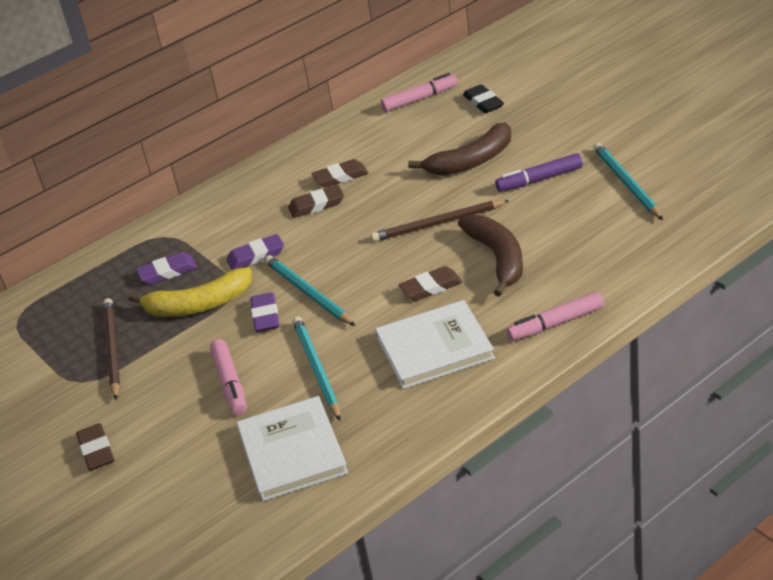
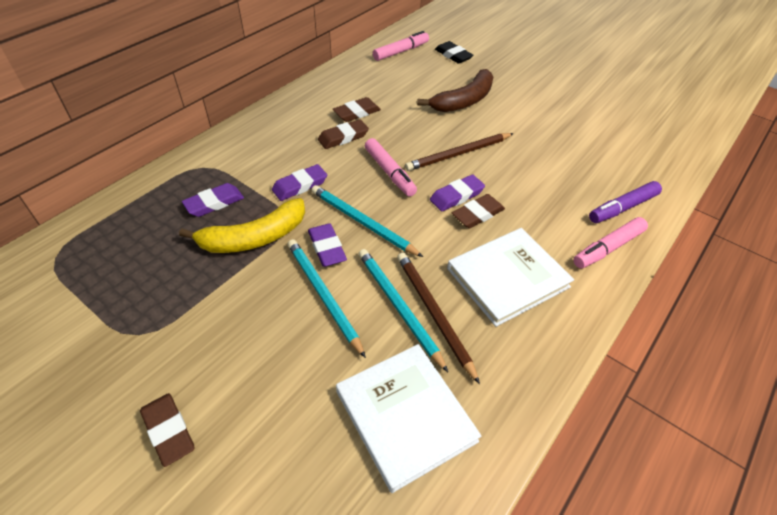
camera: 20 degrees left, 10 degrees up
(112, 349) = (169, 292): brown pencil -> brown pencil (433, 313)
(230, 383) = (310, 328): pink marker -> pink marker (389, 172)
(416, 268) = (456, 196): none -> purple eraser
(498, 258) = (525, 185): brown banana -> none
(539, 179) = (527, 116): purple marker -> purple marker (622, 208)
(626, 183) = (598, 119): turquoise pencil -> turquoise pencil (323, 295)

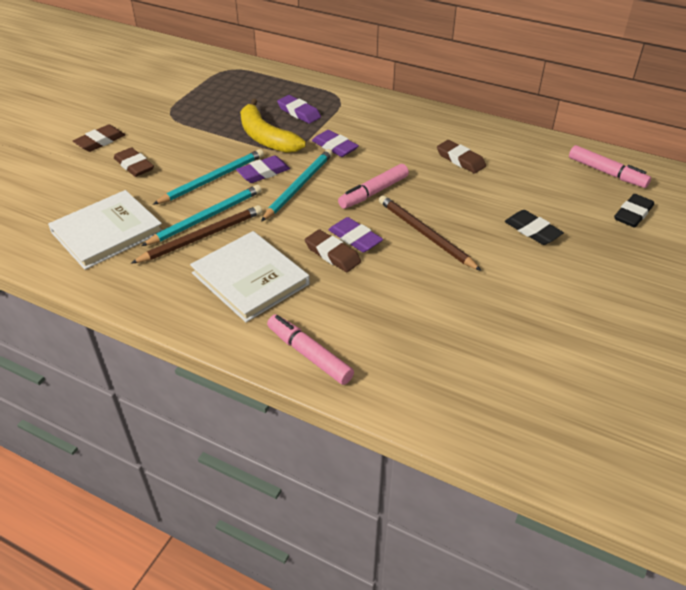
camera: 80 degrees right, 5 degrees down
(343, 137) = (415, 158): brown eraser -> brown eraser (134, 165)
(464, 100) = (532, 230): brown banana -> black eraser
(622, 208) = (383, 372): purple marker -> none

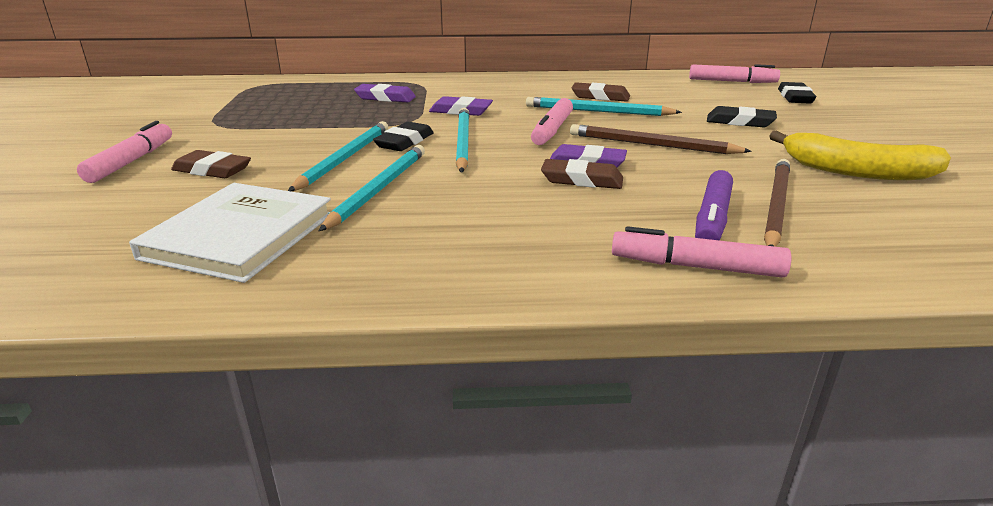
camera: 30 degrees left, 15 degrees down
(100, 141) = (132, 161): brown eraser -> pink marker
(202, 237) = (396, 205): brown pencil -> brown pencil (776, 206)
(250, 279) = (515, 224): white book -> none
(263, 173) = (404, 142): purple eraser -> black eraser
(266, 137) = (370, 119): yellow banana -> yellow banana (857, 171)
(369, 322) = (712, 219): none -> purple marker
(434, 179) = (597, 111): none -> turquoise pencil

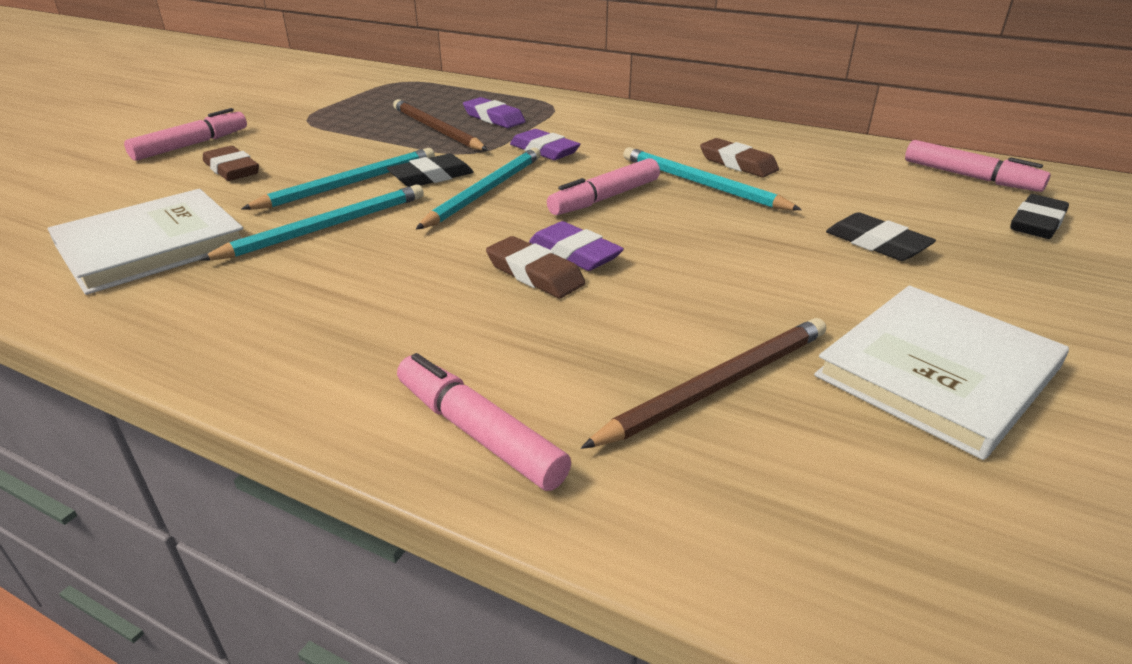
camera: 30 degrees right, 5 degrees up
(651, 145) = (694, 248): brown pencil -> brown pencil (436, 129)
(712, 219) = (601, 375): purple marker -> none
(857, 171) = (937, 372): yellow banana -> white book

